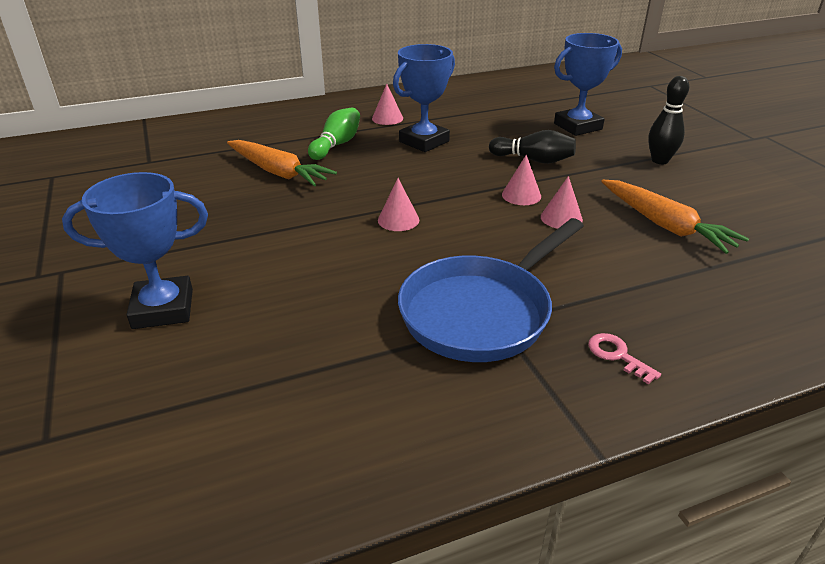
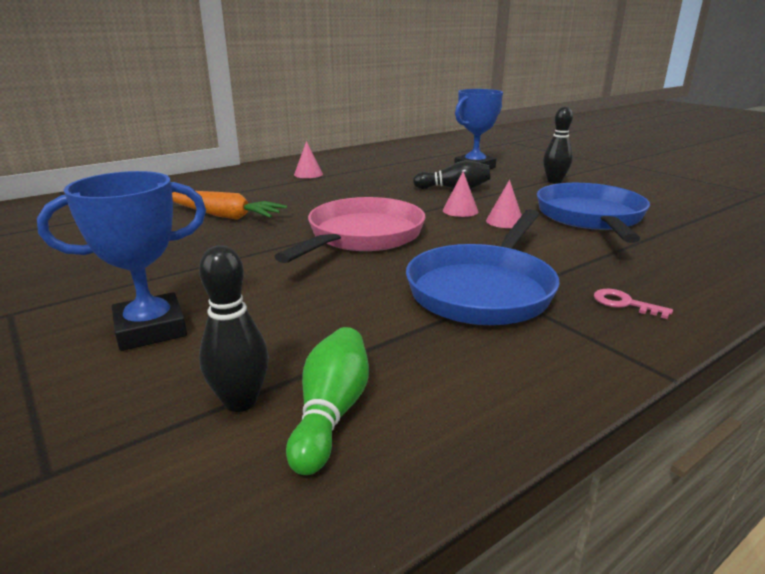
camera: 15 degrees left, 10 degrees down
(204, 402) = (240, 401): none -> black bowling pin
(337, 145) = (271, 193): green bowling pin -> green bowling pin (331, 412)
(398, 220) = (362, 236): pink cone -> pink pan
(424, 141) = (351, 185): blue trophy -> none
(665, 225) = (590, 217): orange carrot -> blue pan

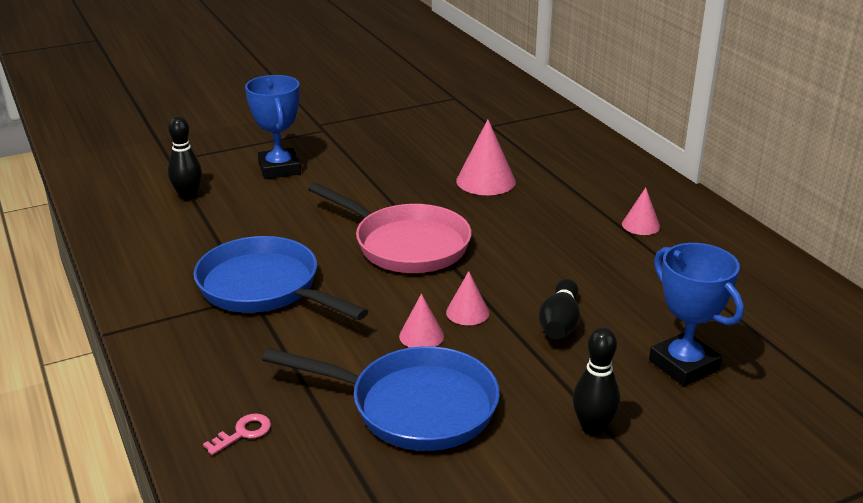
camera: 100 degrees right, 5 degrees up
(224, 215) = (486, 181): orange carrot -> pink cone
(331, 412) = (161, 218): green bowling pin -> none
(625, 304) = (202, 350): pink key -> pink key (243, 433)

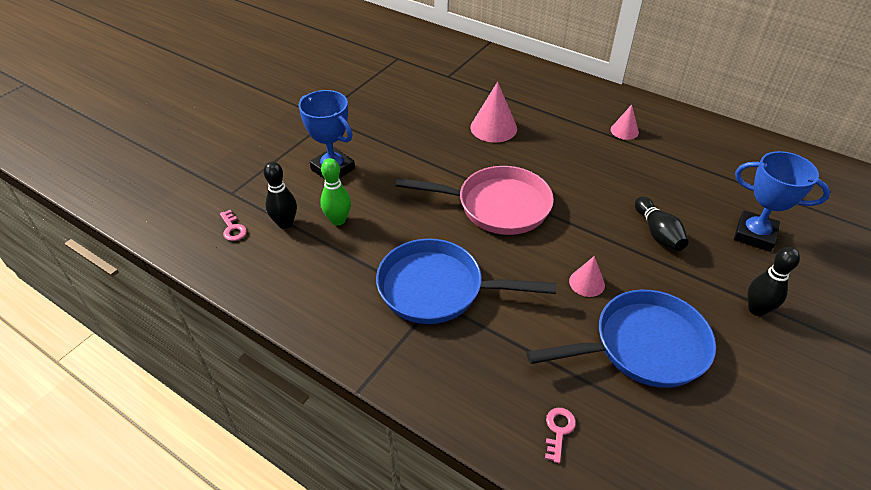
camera: 30 degrees left, 15 degrees up
(140, 186) = (233, 228): none -> pink key
(237, 208) = (338, 220): none -> green bowling pin
(467, 312) = (595, 249): pink cone -> none

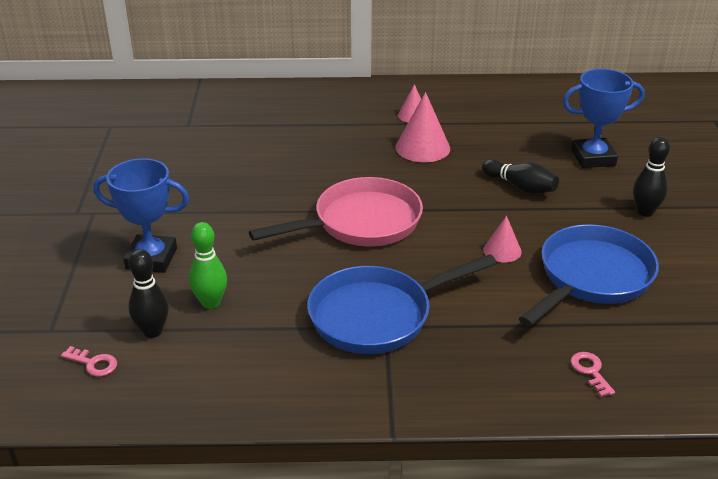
camera: 35 degrees left, 10 degrees down
(493, 128) = (287, 156): pink cone -> pink cone (422, 147)

